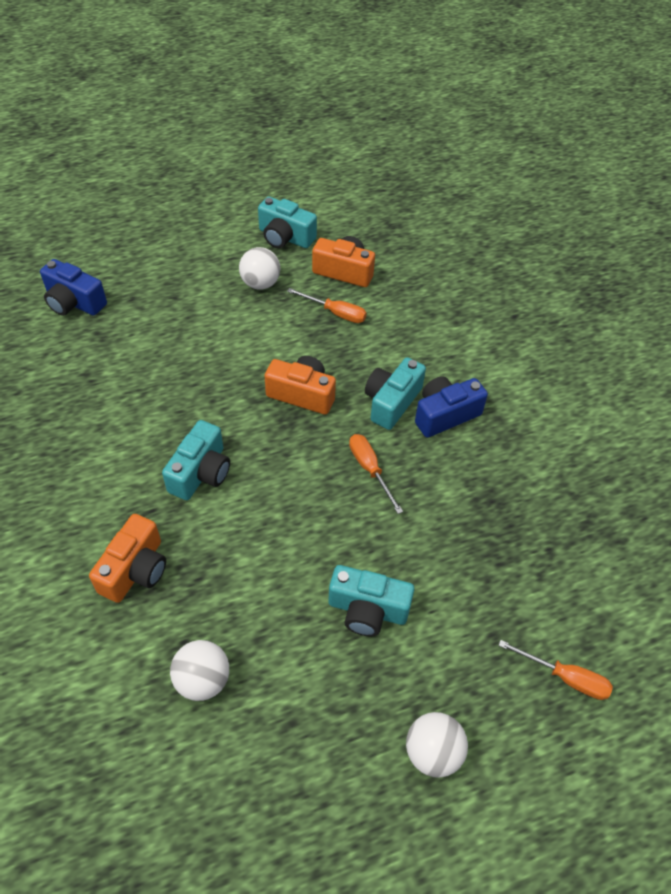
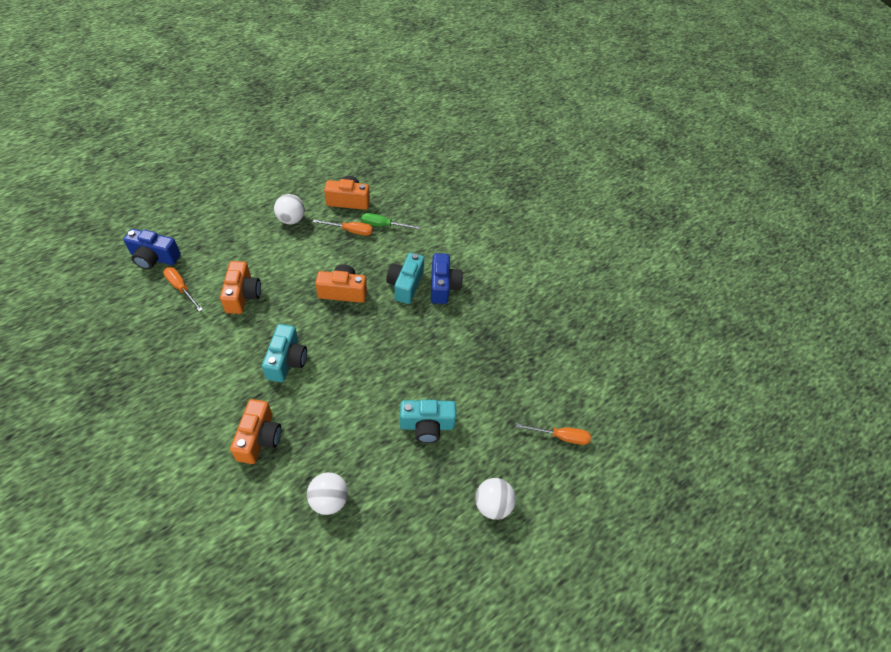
camera: 20 degrees left, 0 degrees up
(169, 372) = (242, 295): none -> orange camera
(285, 237) = (300, 183): turquoise camera -> none
(370, 469) = (403, 333): orange screwdriver -> orange screwdriver (181, 288)
(383, 313) = (383, 225): none -> green screwdriver
(445, 415) = (443, 286): blue camera -> blue camera turned 135 degrees clockwise

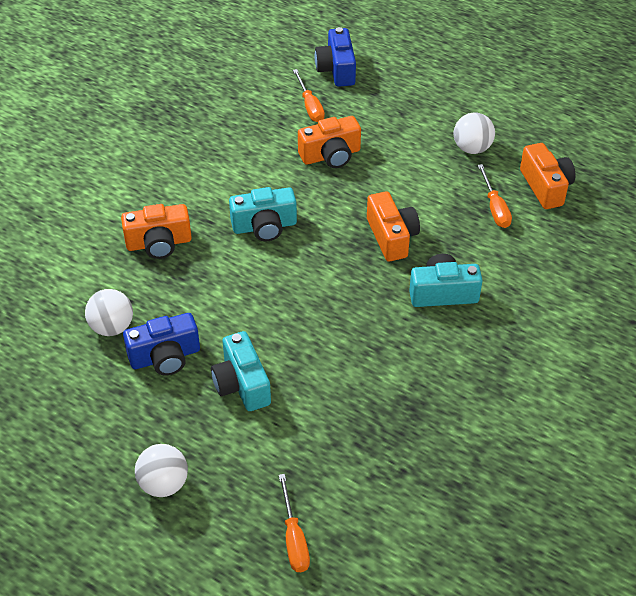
camera: 75 degrees right, 5 degrees down
(181, 288) = (310, 106): orange screwdriver -> orange screwdriver turned 135 degrees clockwise
(383, 225) = (529, 236): green screwdriver -> none
(443, 286) = (467, 333): blue camera -> blue camera (165, 357)

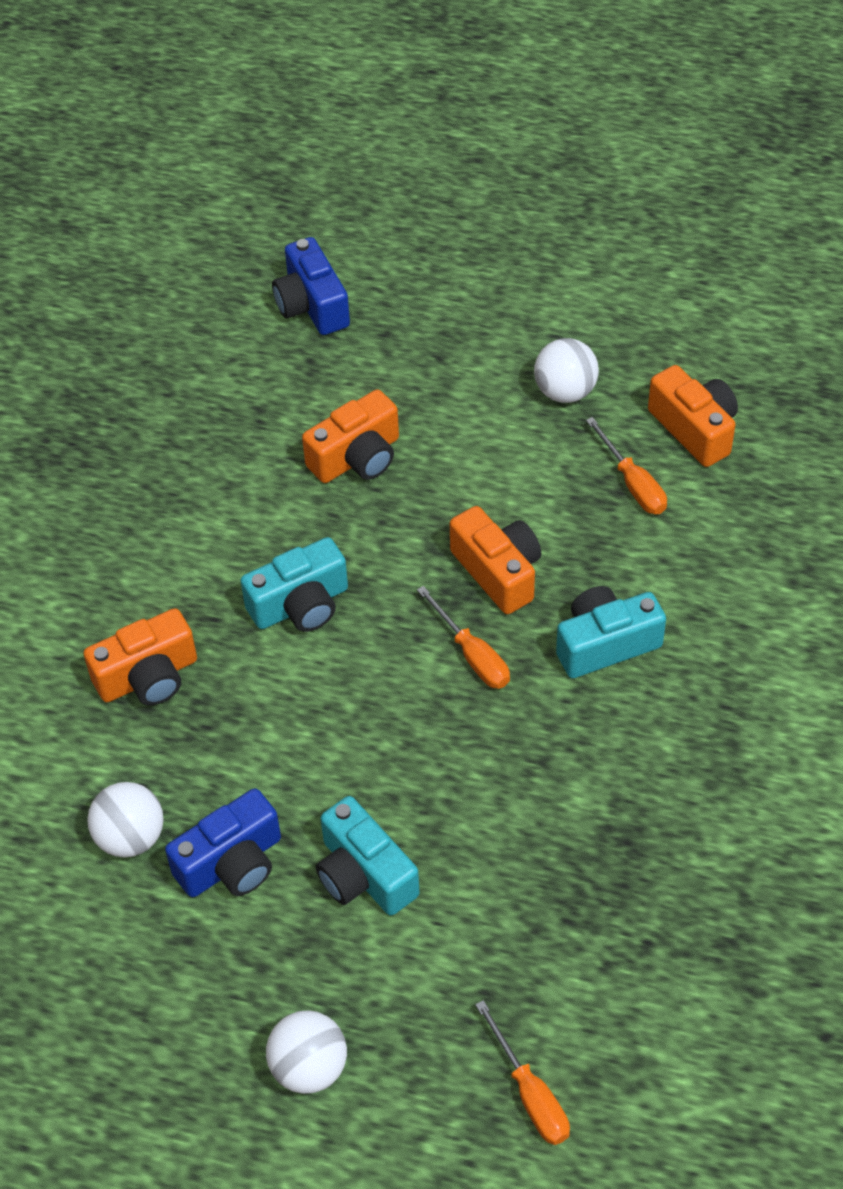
camera: 15 degrees left, 5 degrees up
(310, 106) = (294, 380): orange screwdriver -> orange screwdriver (472, 655)

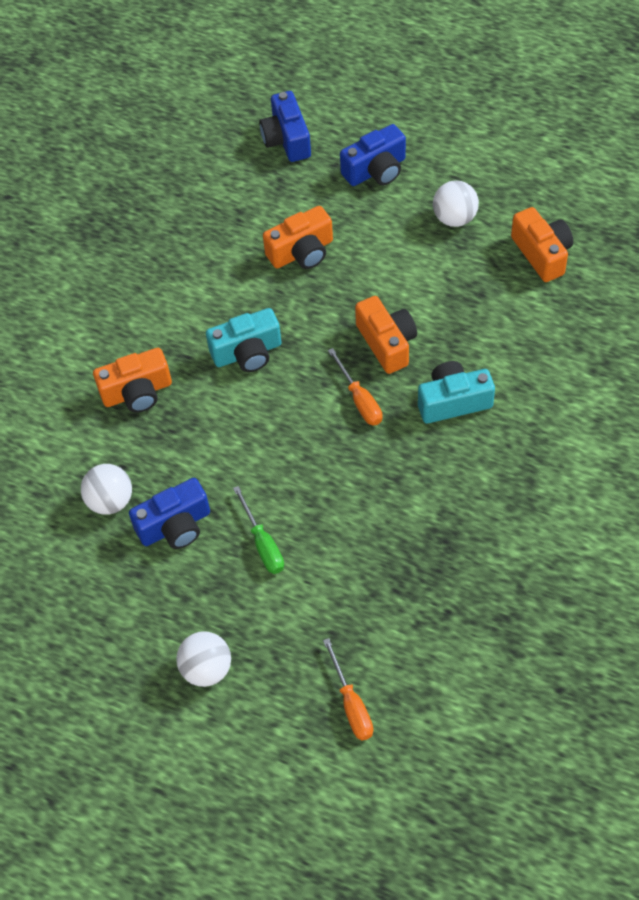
camera: 10 degrees right, 5 degrees up
(364, 874) = (263, 543): turquoise camera -> green screwdriver
(444, 336) = (376, 170): none -> blue camera
(632, 483) = (491, 289): orange screwdriver -> none

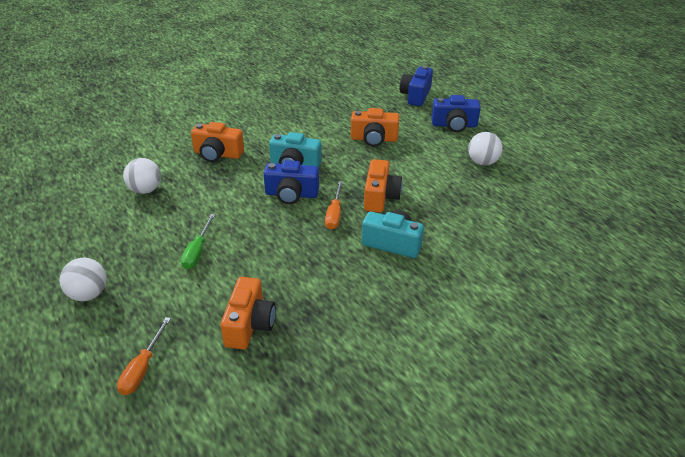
camera: 30 degrees right, 20 degrees down
(175, 526) = (162, 218): blue camera -> blue camera (291, 194)
(542, 254) = (526, 201): orange camera -> orange camera (249, 325)

